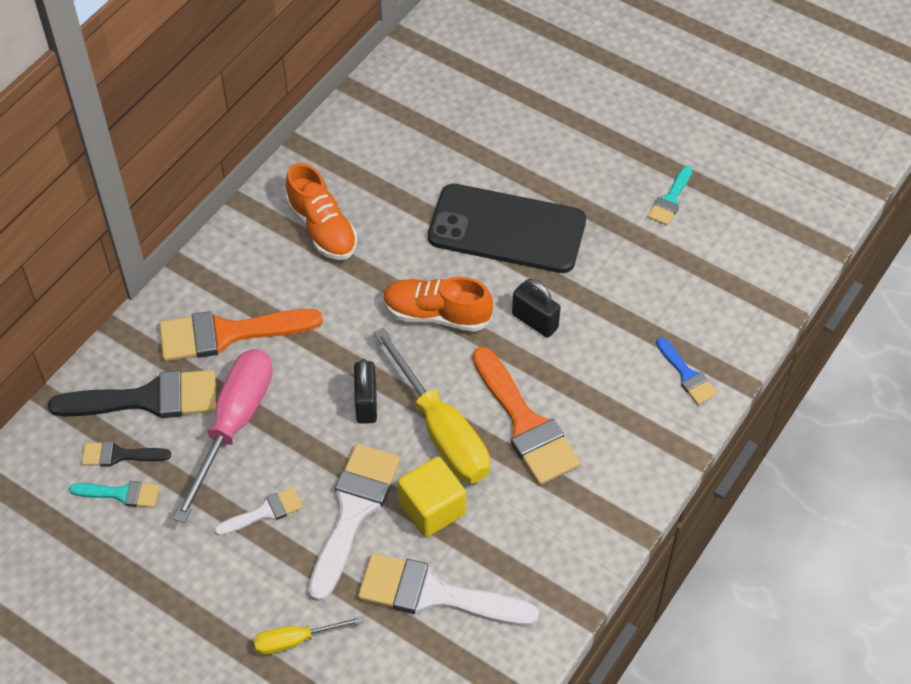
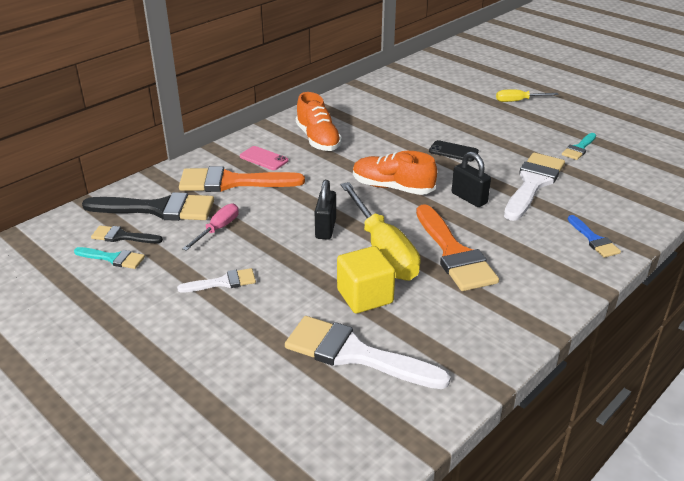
camera: 10 degrees right, 20 degrees down
(234, 424) = (218, 229): pink screwdriver -> pink screwdriver, size x0.51
(258, 280) = (263, 158): none -> pink phone
(296, 640) = (219, 371): yellow screwdriver -> yellow screwdriver (518, 101)
(353, 511) = (297, 290): white brush -> white brush (533, 183)
(507, 229) = (453, 151): black phone -> black phone, size x0.41

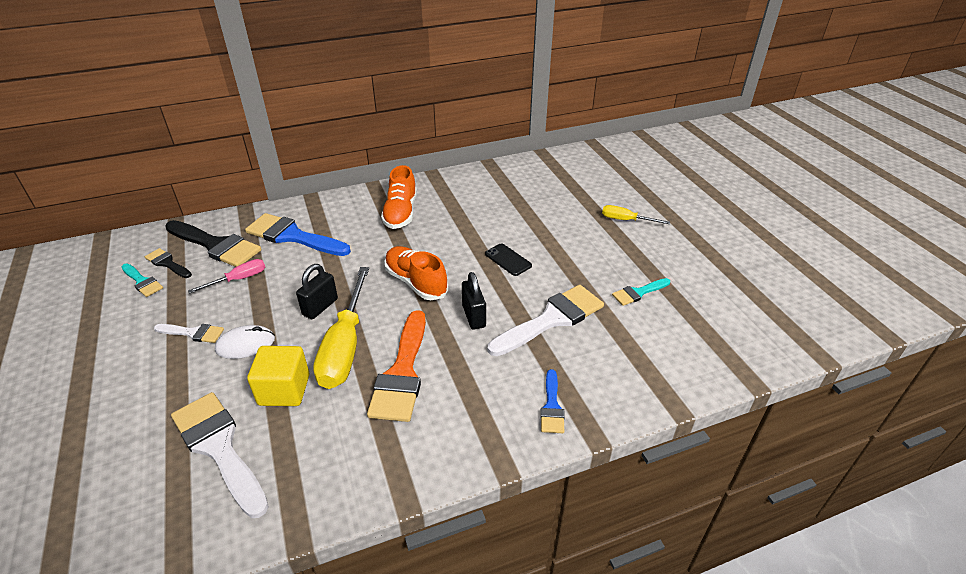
camera: 25 degrees right, 5 degrees up
(232, 182) = (292, 236): orange brush -> blue brush
(263, 158) = (339, 220): pink phone -> none
(287, 275) = (245, 344): none -> white mouse

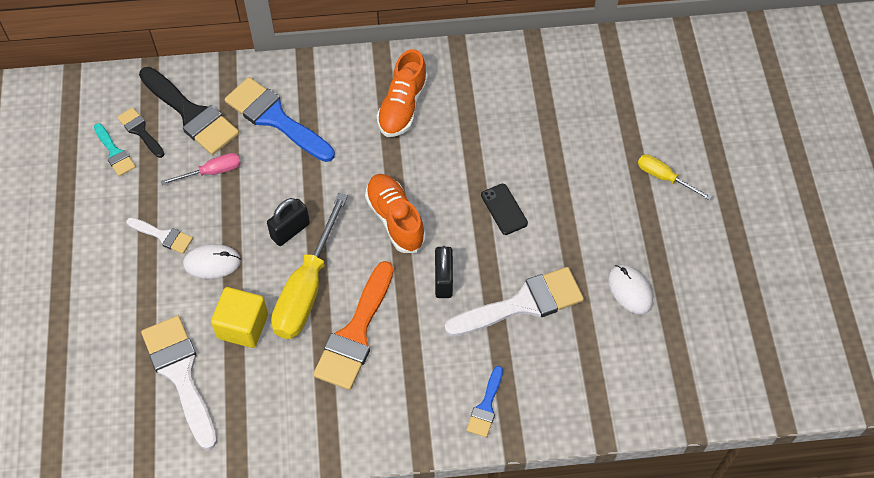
camera: 15 degrees right, 20 degrees up
(638, 293) = (630, 290): turquoise brush -> white mouse

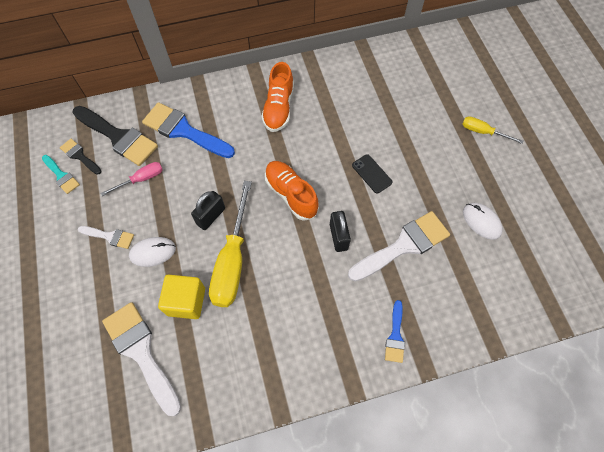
camera: 10 degrees left, 5 degrees up
(355, 334) = (278, 292): orange brush -> none

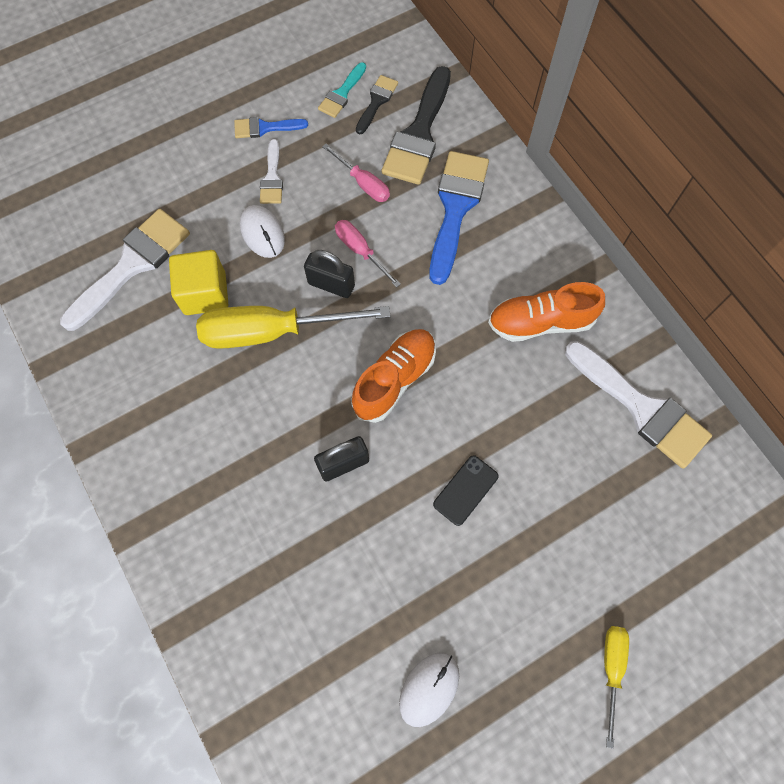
camera: 75 degrees right, 5 degrees up
(192, 193) = (360, 251): none -> pink screwdriver
(395, 336) = (209, 578): blue brush -> blue brush (265, 128)
(403, 245) = (353, 565): white brush -> white brush (641, 408)

